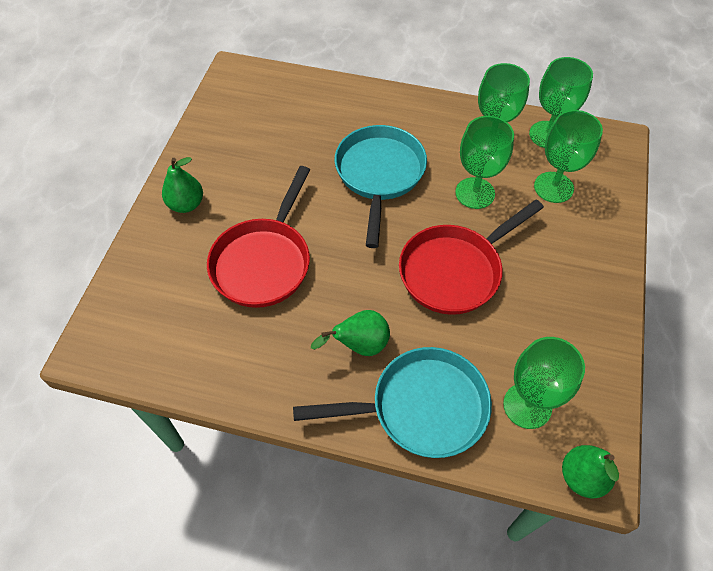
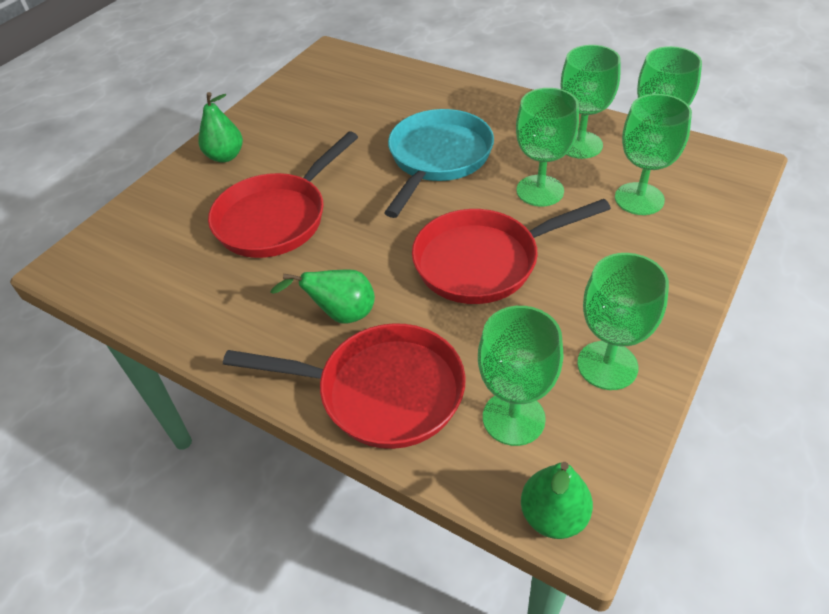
camera: 20 degrees right, 10 degrees down
(421, 408) = (382, 392): turquoise pan -> red pan
(578, 344) = (607, 365): none -> green goblet

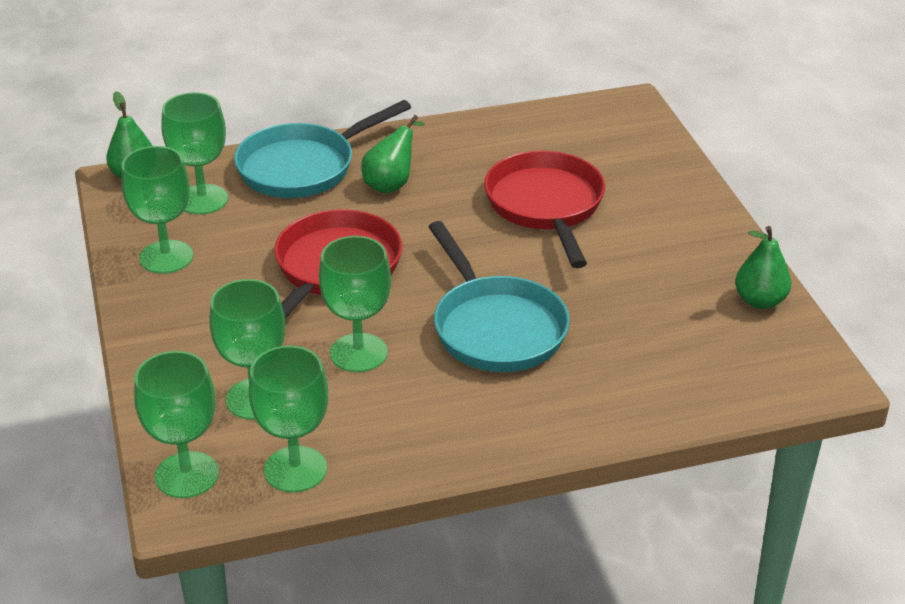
camera: 130 degrees right, 10 degrees down
(225, 156) = (684, 220): green pear -> green pear (760, 301)
(382, 392) = (303, 167): red pan -> turquoise pan
(580, 145) = (376, 427): green goblet -> green goblet (187, 475)

